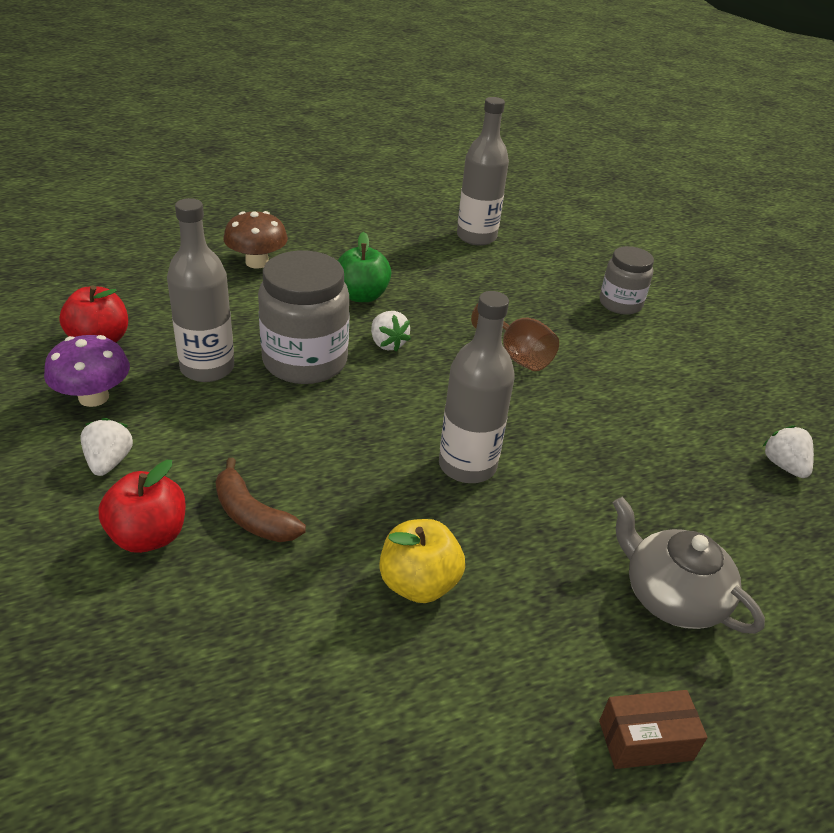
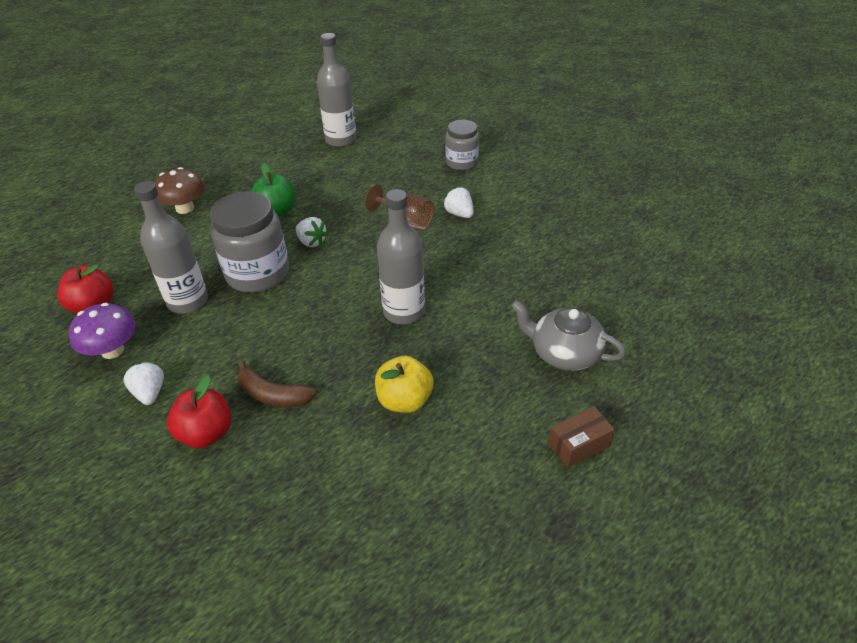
camera: 15 degrees left, 5 degrees up
(784, 465) = (604, 245): white strawberry -> white strawberry (459, 214)

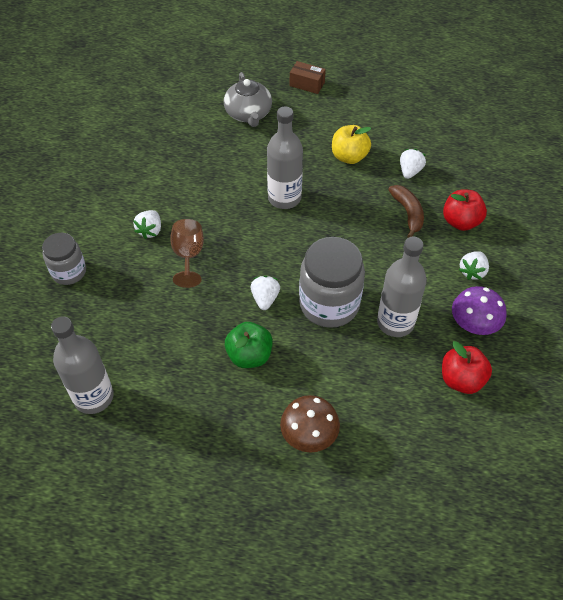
camera: 130 degrees left, 10 degrees up
(322, 442) = (410, 171): none -> white strawberry

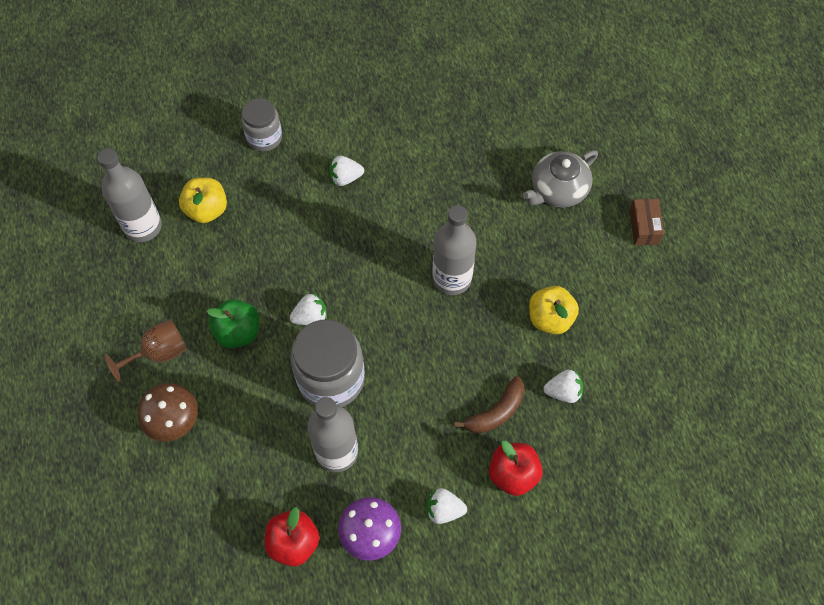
camera: 65 degrees right, 10 degrees up
(112, 339) = (207, 210): none -> yellow apple
(188, 256) = (330, 225): brown goblet -> brown goblet (159, 353)

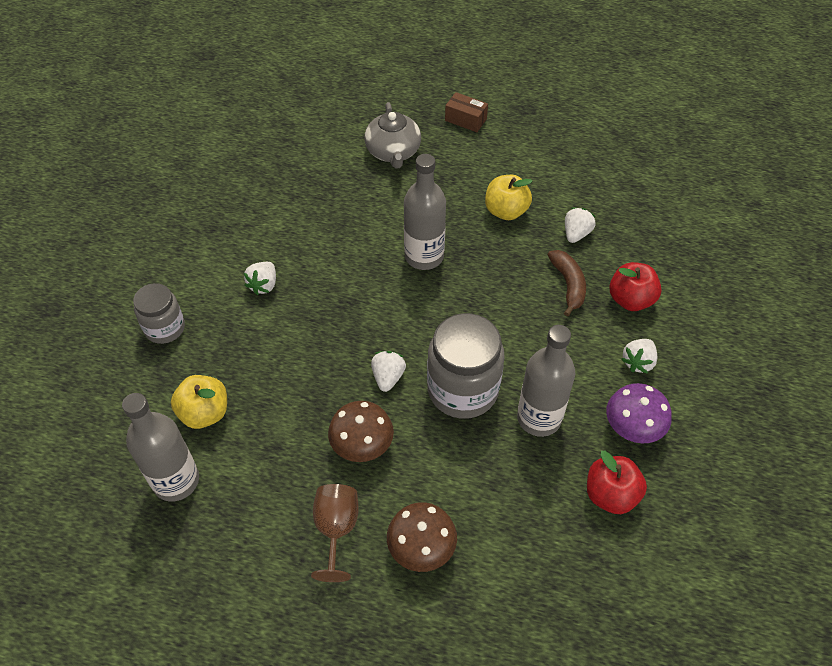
camera: 60 degrees left, 10 degrees down
(238, 332) = (362, 445): green apple -> brown mushroom

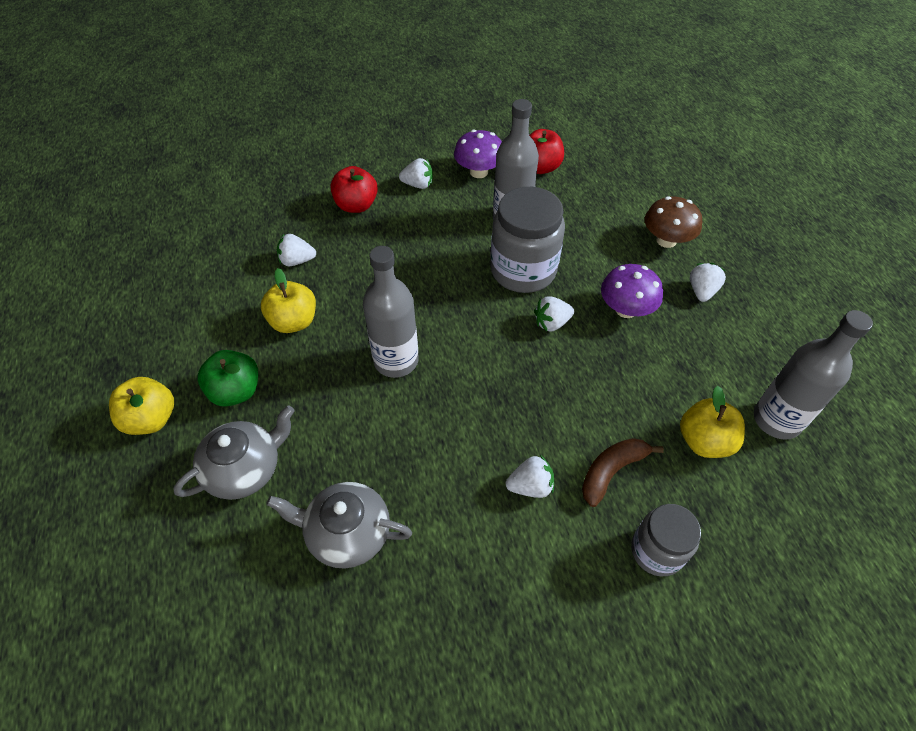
camera: 120 degrees left, 0 degrees up
(311, 183) = (347, 533): none -> grey teapot
(336, 529) = (701, 291): brown goblet -> white strawberry
(362, 445) = (626, 309): brown mushroom -> purple mushroom
(459, 163) = (236, 391): none -> green apple
(465, 120) = (151, 419): brown box -> yellow apple
(568, 285) = (364, 246): brown banana -> brown banana (611, 471)

